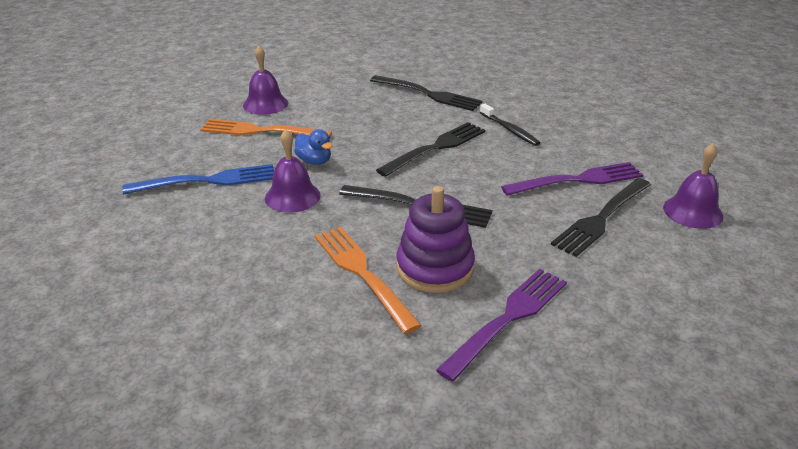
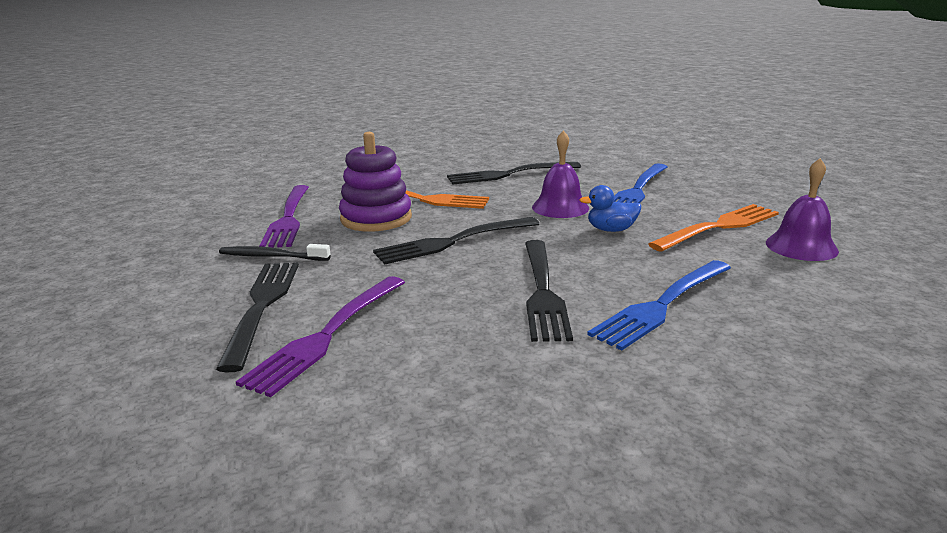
camera: 135 degrees right, 10 degrees down
(399, 116) = (662, 305): none -> blue fork
(428, 94) = (721, 359): black fork -> black fork (509, 174)
(510, 130) = (506, 362): black toothbrush -> black toothbrush (272, 256)
(693, 211) = (140, 365): purple bell -> none

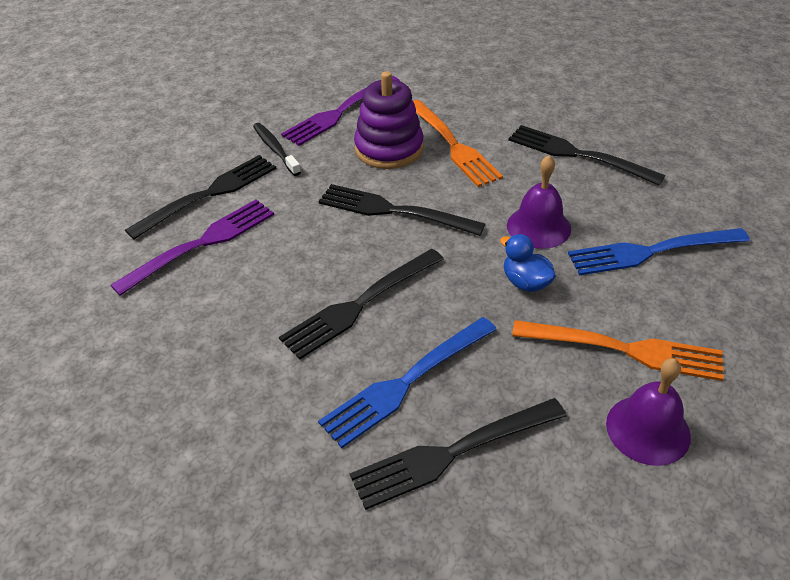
camera: 50 degrees right, 20 degrees up
(327, 335) = (201, 244): purple fork -> purple fork turned 150 degrees clockwise
(662, 305) = (406, 382): blue fork -> blue fork turned 45 degrees counterclockwise
(763, 314) = (453, 453): none -> black fork

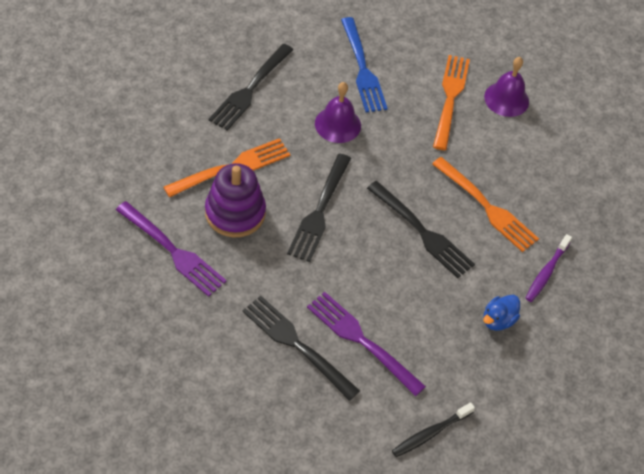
camera: 100 degrees left, 10 degrees up
(275, 149) = (231, 299): black toothbrush -> black toothbrush (430, 433)
(276, 453) = (546, 272): none -> purple toothbrush
(406, 382) = (486, 207): blue fork -> orange fork
(453, 453) = (534, 186): black fork -> none
(525, 282) = (395, 138): blue duck -> blue duck (498, 320)

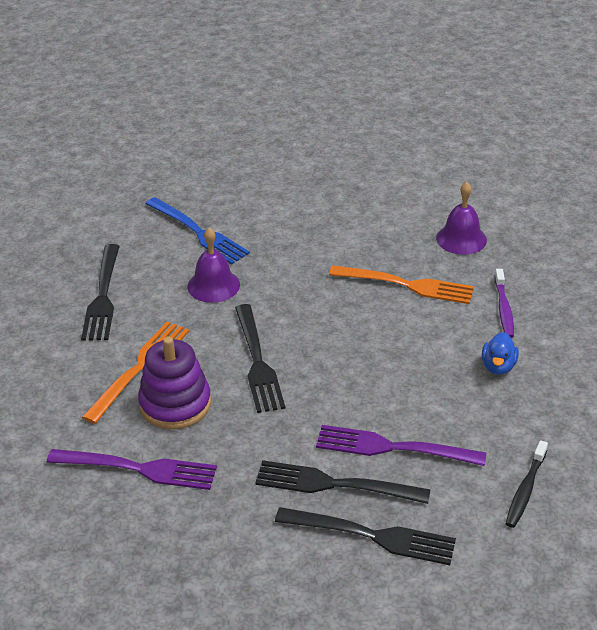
camera: 25 degrees left, 15 degrees down
(422, 232) = (367, 332): black fork -> black fork (371, 536)
(450, 98) = (299, 219): orange fork -> none
(506, 99) = (349, 198): purple bell -> purple bell (461, 239)

